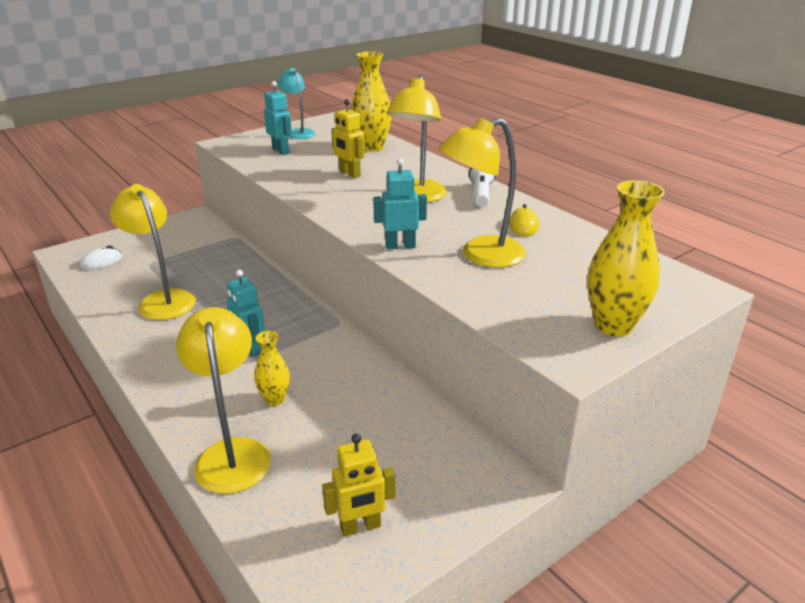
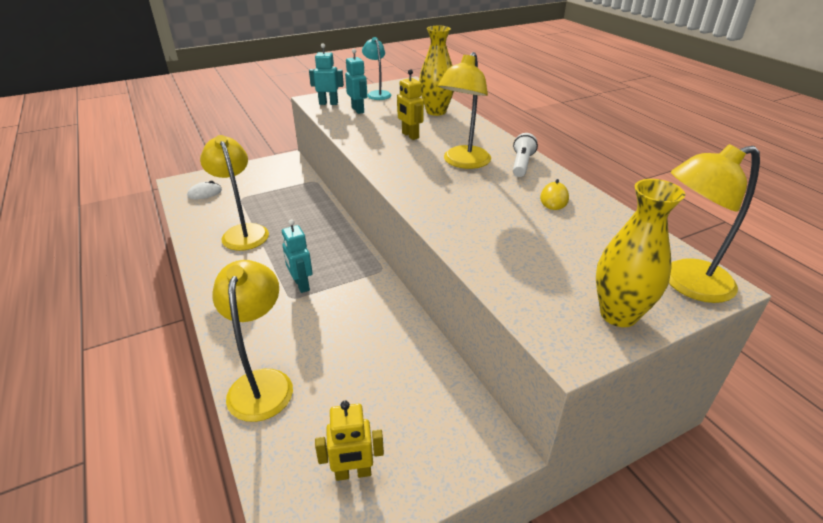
camera: 10 degrees right, 5 degrees up
(275, 399) = (310, 335): yellow vase -> none
(400, 246) = (436, 209): turquoise robot -> turquoise robot (328, 103)
(481, 255) = (507, 226): yellow lamp -> yellow lamp (685, 283)

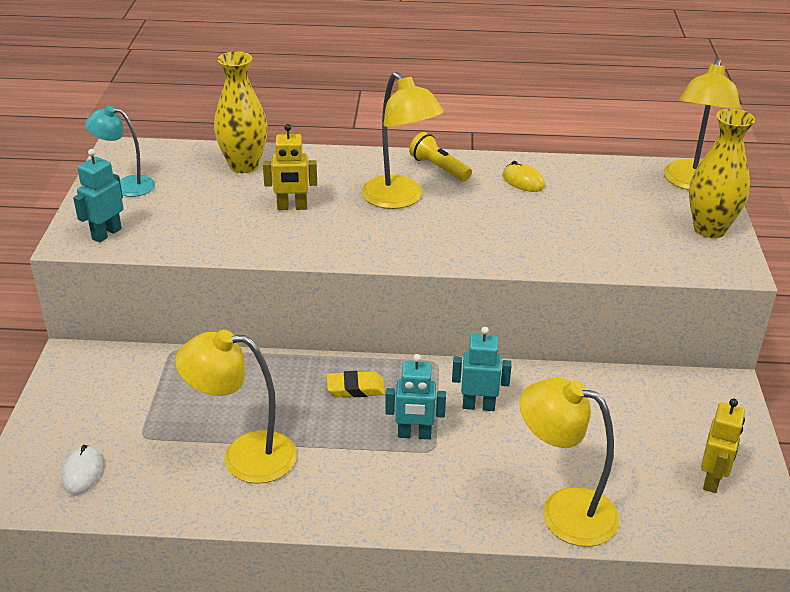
camera: 60 degrees left, 0 degrees up
(329, 247) = (355, 388): none -> yellow eraser
(358, 110) = (163, 218): turquoise robot -> turquoise robot (478, 406)
(521, 164) = (439, 168): white flashlight -> yellow flashlight

